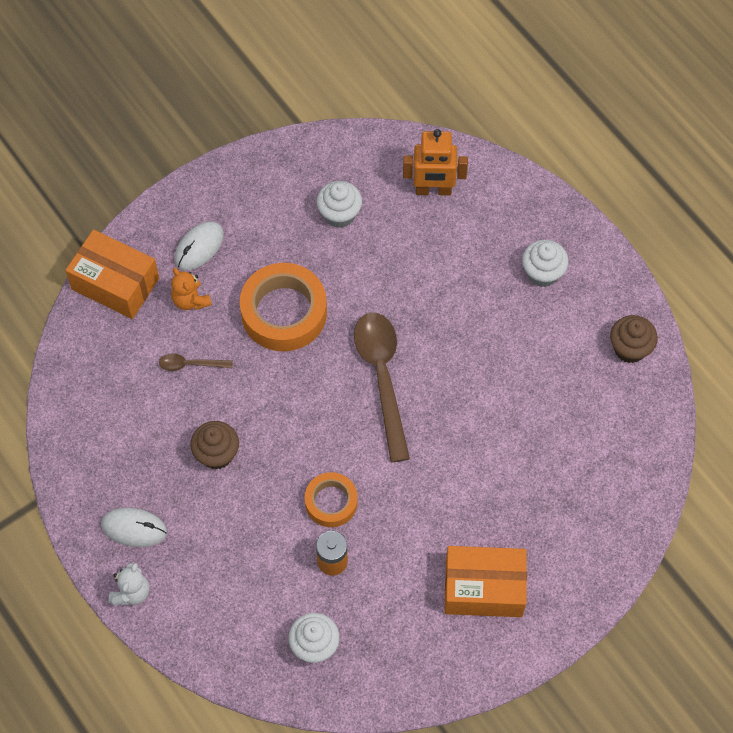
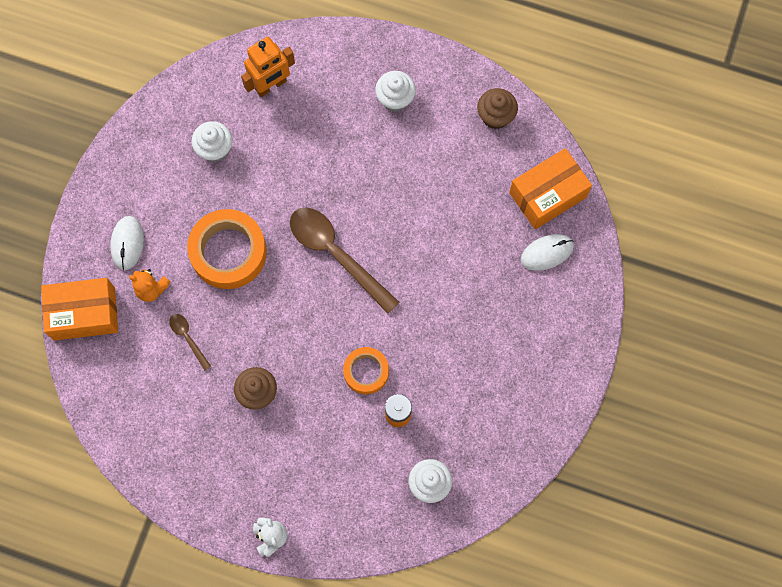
camera: 35 degrees left, 10 degrees up
(134, 528) = (238, 489): white mouse -> white mouse (547, 253)
(190, 364) = (188, 338): brown spoon -> brown spoon turned 90 degrees clockwise
(483, 588) = (516, 361): orange box -> orange box (547, 195)

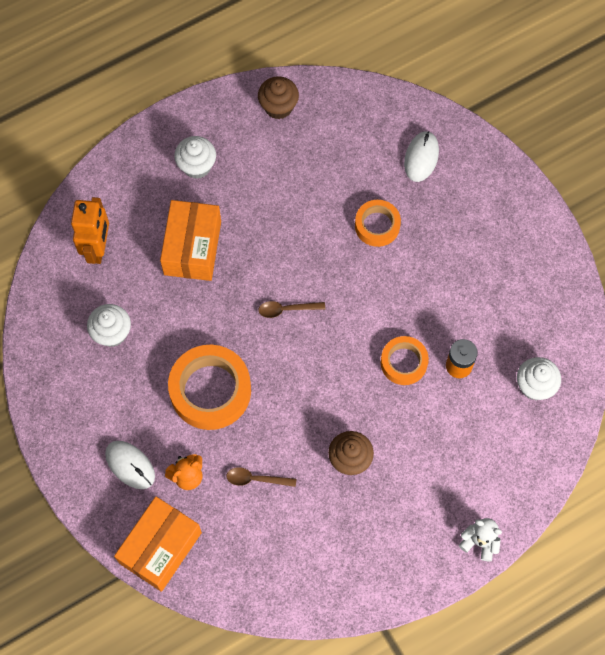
camera: 50 degrees left, 5 degrees down
(336, 254) = (286, 309): brown spoon -> brown spoon, size x0.46
(461, 265) = (377, 225): none -> orange tape
(547, 195) = (375, 120): orange box -> orange box (192, 248)

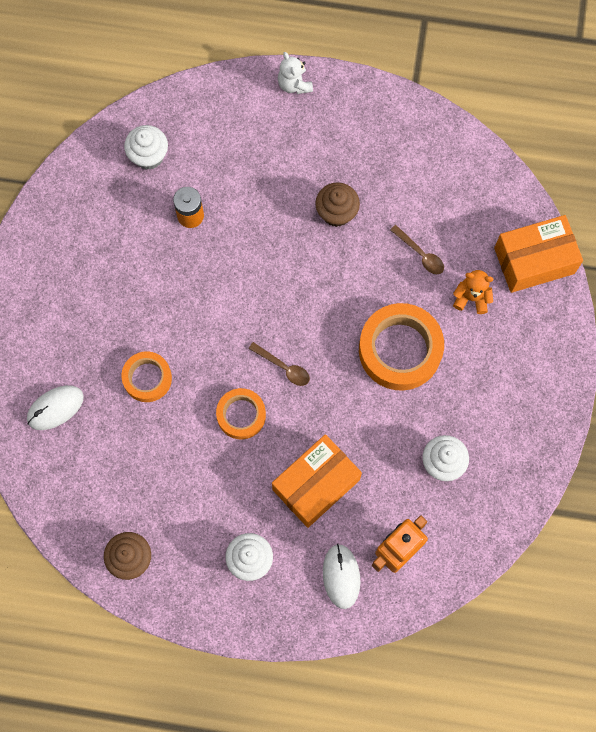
camera: 140 degrees left, 5 degrees up
(130, 465) = (510, 341): white mouse -> white mouse (341, 576)
(404, 362) = (230, 251): orange tape -> orange tape (241, 415)

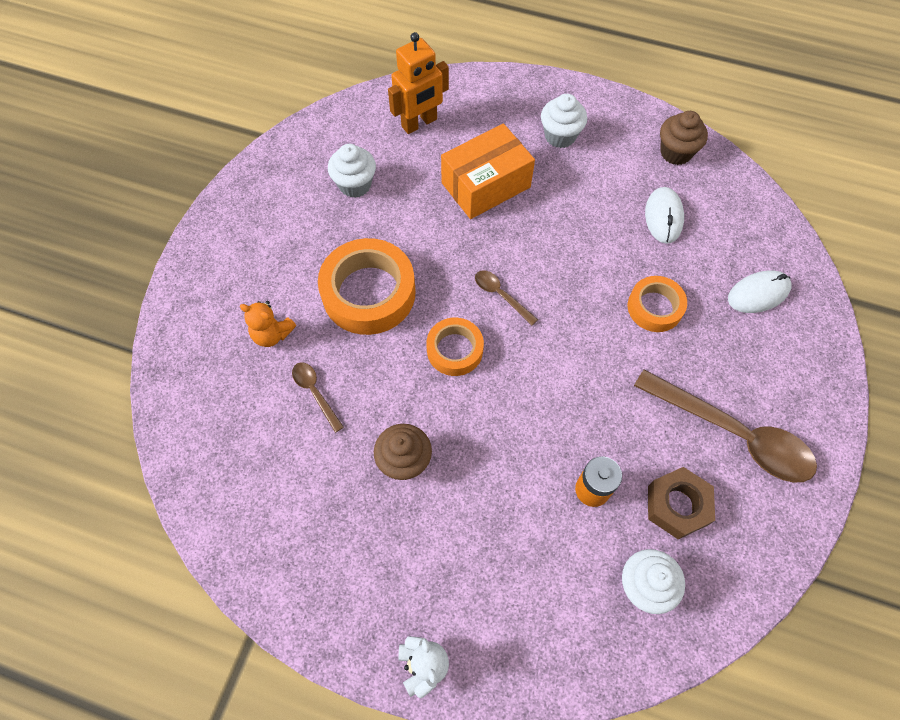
camera: 170 degrees left, 10 degrees down
(82, 276) = (733, 434): none -> brown spoon
(126, 214) = (677, 505): none -> brown nut
(241, 415) = (554, 256): orange tape -> orange tape (454, 350)
(341, 576) = (476, 112): white mouse -> white mouse (663, 217)
(534, 260) = (185, 363): orange box -> none

